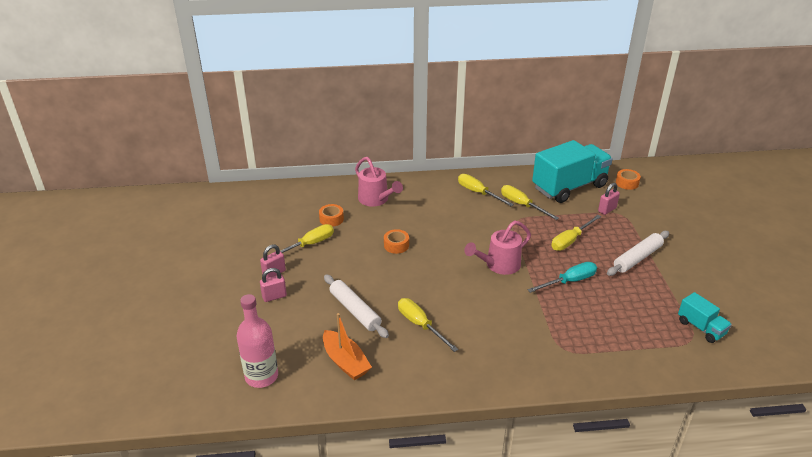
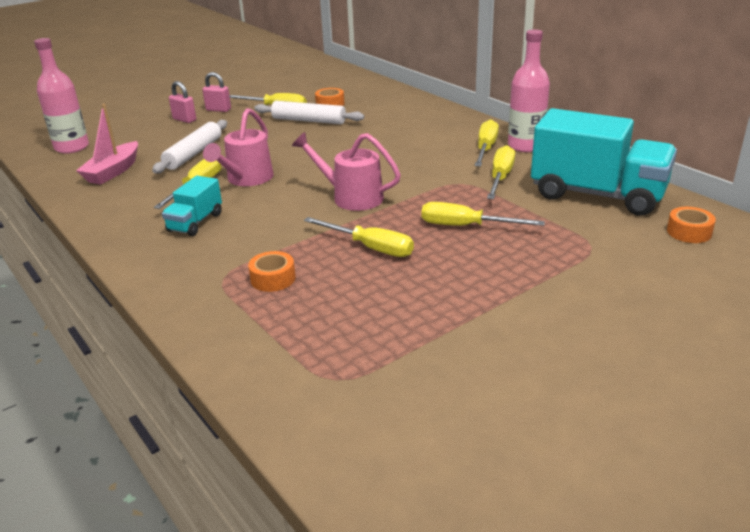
camera: 60 degrees right, 5 degrees down
(345, 362) = (113, 171): orange boat -> pink boat
(376, 200) = (391, 110): pink watering can -> pink watering can (246, 179)
(396, 245) = (322, 140): orange tape -> orange tape (273, 279)
(488, 179) = (525, 146): none -> pink bottle
(569, 281) = (370, 247): turquoise screwdriver -> yellow screwdriver
(607, 210) = (585, 234): pink padlock -> none
(637, 258) = (493, 285): white rolling pin -> white rolling pin (309, 120)
(701, 328) = (374, 382): turquoise truck -> turquoise truck (195, 222)

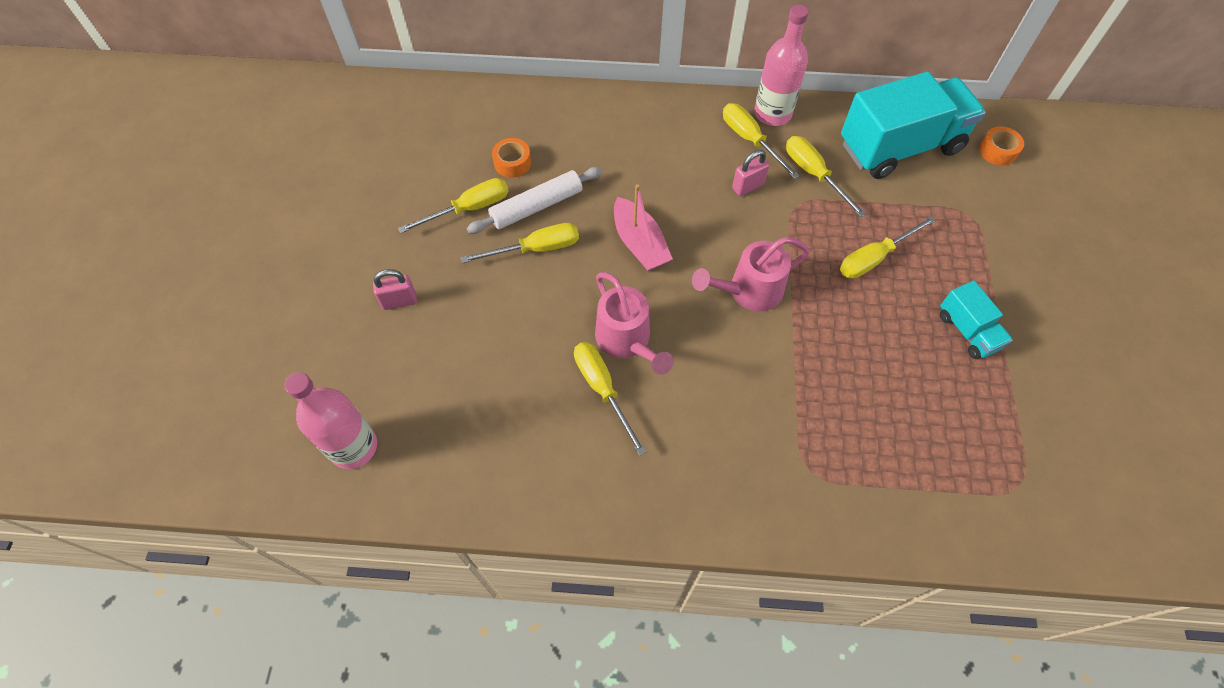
camera: 50 degrees left, 30 degrees up
(113, 171) = (478, 440): pink boat -> pink boat (639, 243)
(193, 154) = (511, 346): white rolling pin -> none
(195, 222) = (683, 434): turquoise truck -> turquoise truck (967, 331)
(218, 110) = (407, 256): pink padlock -> pink padlock (747, 186)
(273, 279) = (844, 437): orange tape -> none
(370, 247) = (852, 340): yellow screwdriver -> yellow screwdriver (536, 249)

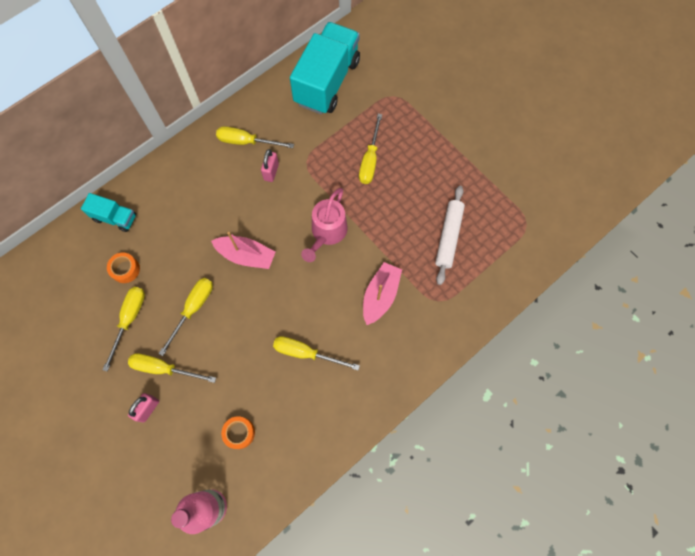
camera: 45 degrees left, 10 degrees up
(536, 206) = (167, 284): white rolling pin -> white rolling pin (448, 237)
(627, 341) = (293, 316): pink watering can -> none
(745, 404) = (380, 295): none -> pink boat
(772, 113) = (243, 115): pink bottle -> none
(814, 174) = (298, 135): yellow screwdriver -> yellow screwdriver (164, 368)
(967, 331) = (444, 163): turquoise truck -> turquoise truck (115, 218)
(997, 151) = (376, 45): orange tape -> orange tape (239, 433)

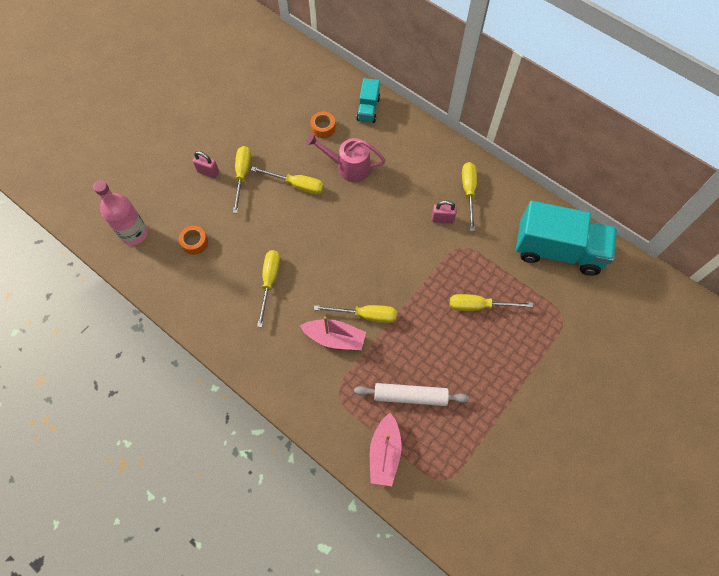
camera: 80 degrees right, 5 degrees down
(130, 319) = (280, 141): yellow screwdriver -> yellow screwdriver (365, 315)
(246, 256) = (353, 215): pink boat -> pink boat (384, 453)
(327, 233) = (389, 279): pink watering can -> pink watering can (348, 167)

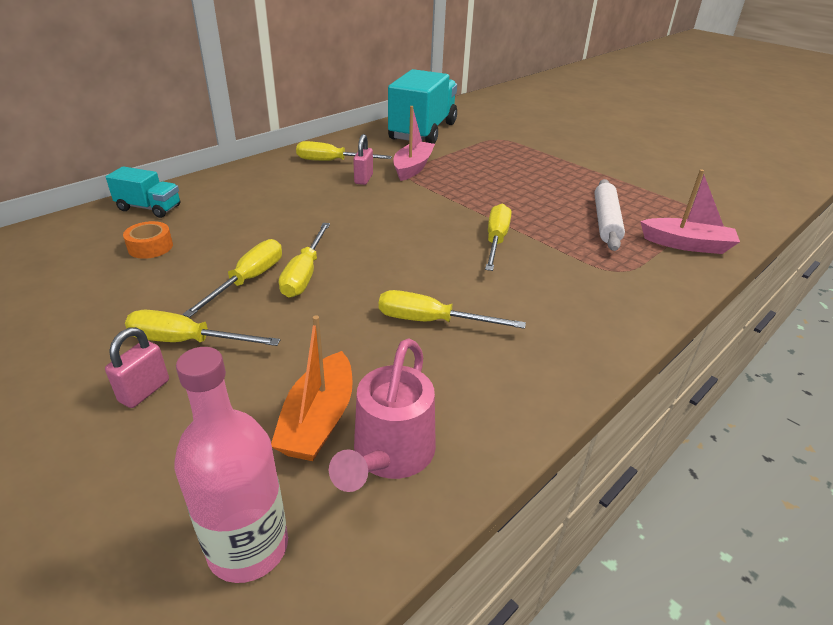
camera: 85 degrees left, 30 degrees down
(194, 242) = (318, 420): orange tape -> orange boat
(335, 338) = (532, 267): pink boat -> pink boat (412, 168)
(348, 167) = (244, 232): pink watering can -> pink watering can (389, 456)
(479, 306) = (484, 172): yellow screwdriver -> yellow screwdriver (304, 274)

